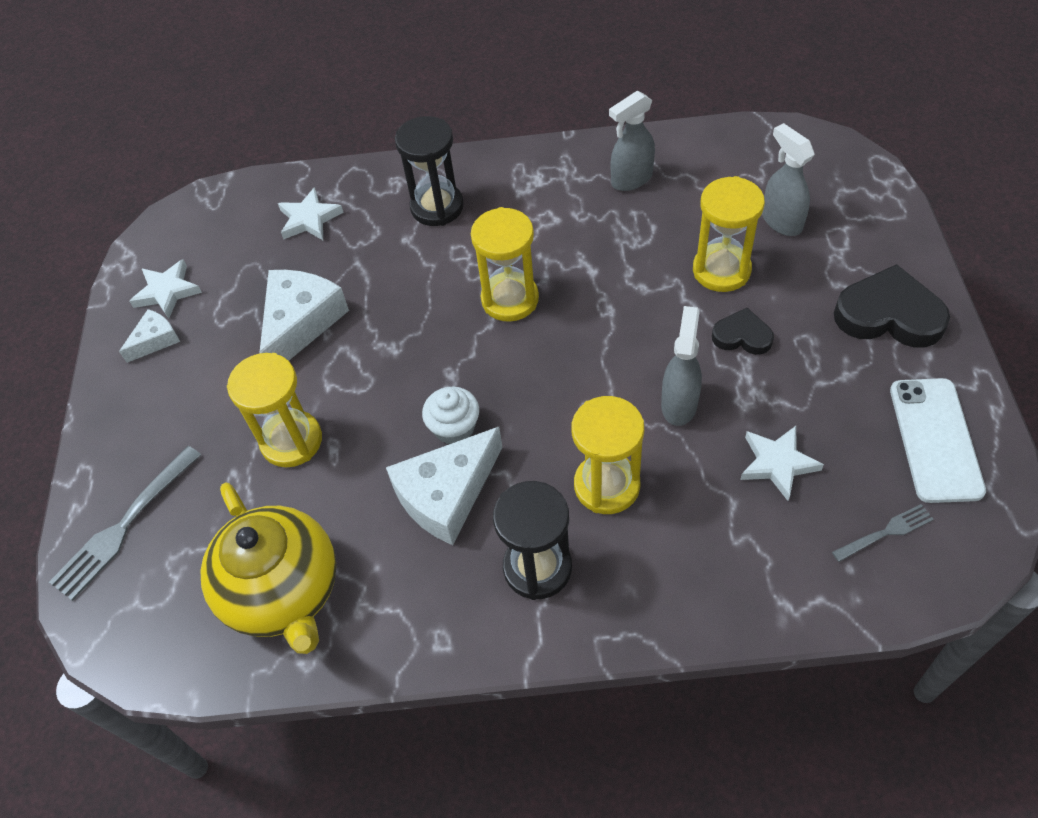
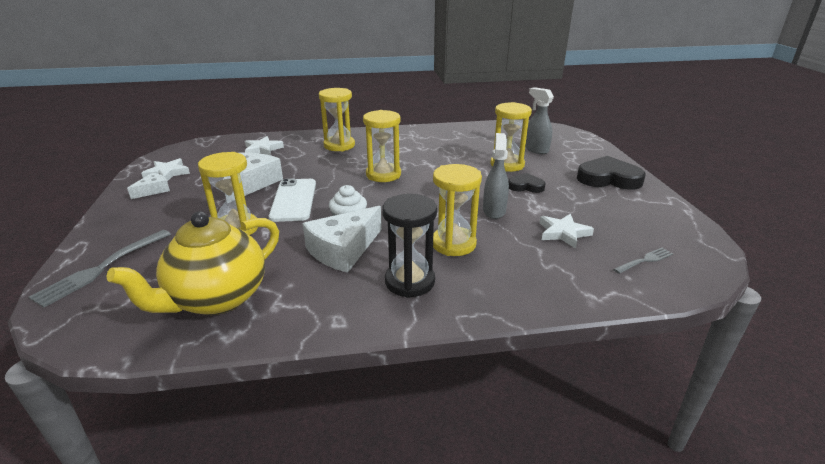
camera: 10 degrees left, 25 degrees down
(284, 592) = (217, 298): yellow teapot -> yellow teapot turned 75 degrees clockwise
(437, 207) = (339, 145): black hourglass -> yellow hourglass
(631, 179) = (449, 137): grey spray bottle -> none
(935, 439) = (657, 222): white phone -> white phone (293, 200)

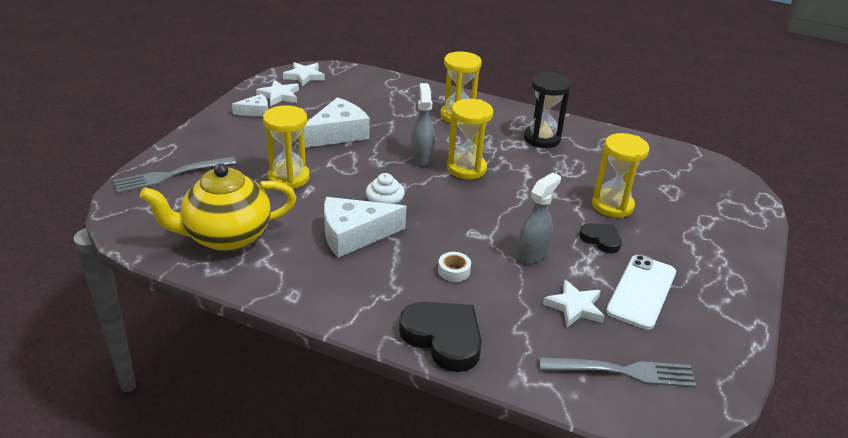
camera: 30 degrees right, 5 degrees up
(263, 149) = (381, 95): white star -> white star (304, 76)
(293, 200) = (358, 166): white phone -> white phone (641, 291)
(409, 282) = (378, 289): black hourglass -> black hourglass (542, 138)
(453, 244) = (454, 271): yellow hourglass -> white tape
(536, 149) = (672, 198): grey spray bottle -> grey spray bottle (422, 157)
(608, 178) = (713, 269): black heart -> black heart (443, 338)
(645, 260) = (623, 372): grey fork -> grey fork, size x1.79

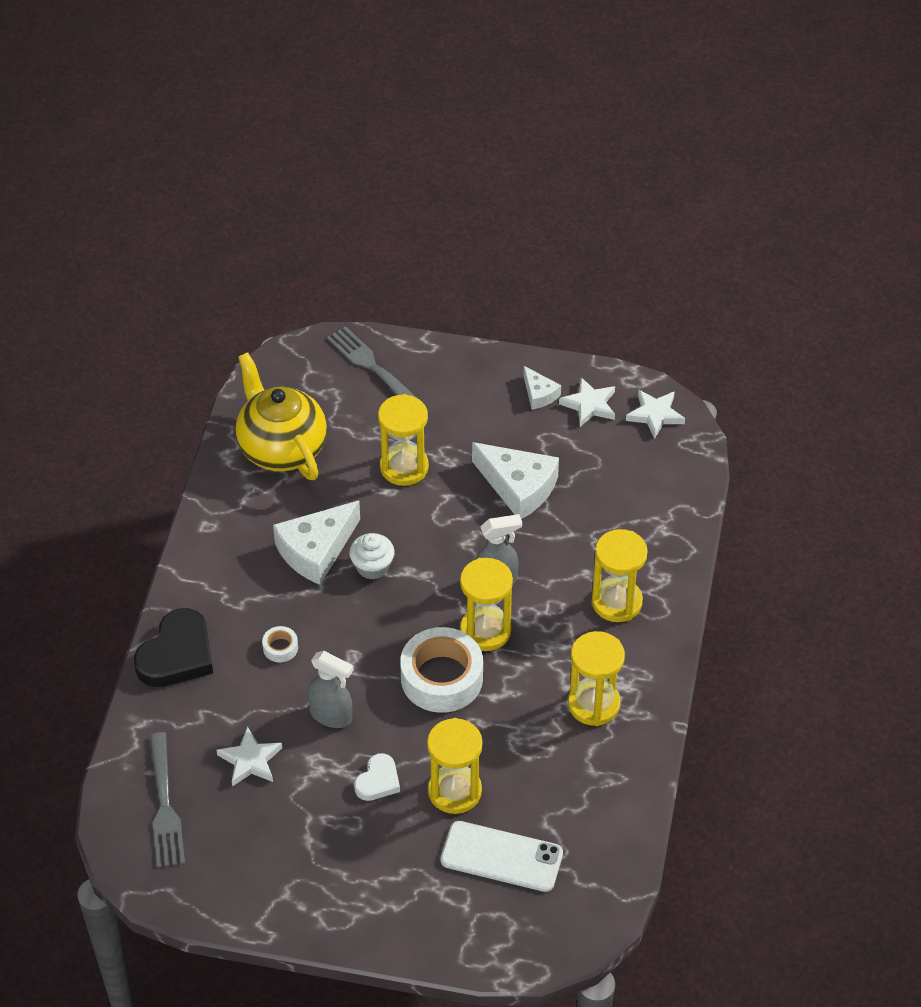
camera: 80 degrees right, 15 degrees up
(354, 235) = (316, 550): white cheese -> white cheese turned 105 degrees counterclockwise
(506, 194) = (441, 678): none -> white tape
(542, 138) = (594, 704): black hourglass -> yellow hourglass
(601, 240) = (378, 781): black heart -> white heart
(641, 291) = (292, 822): white phone -> white phone (501, 856)

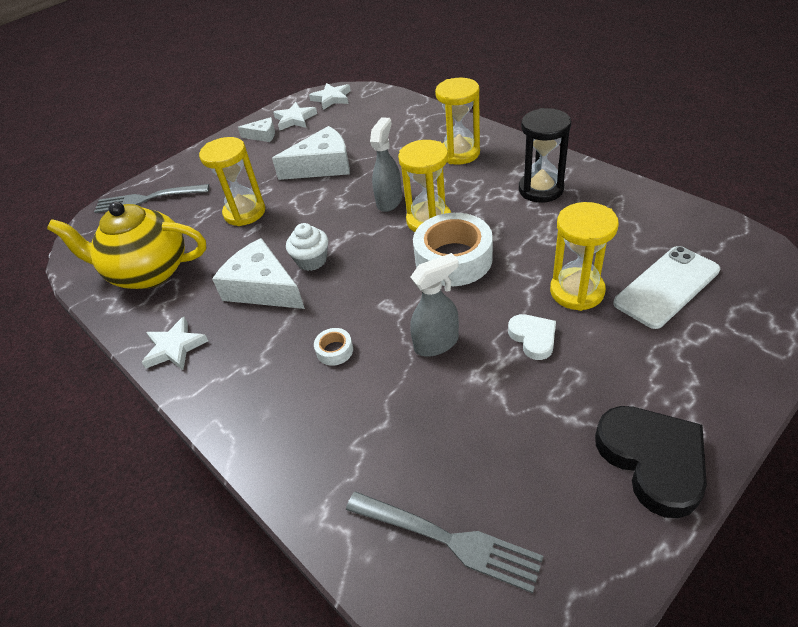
camera: 50 degrees left, 5 degrees down
(177, 655) = (270, 437): black heart -> black heart (652, 460)
(250, 760) = (443, 428): white star -> white star (175, 347)
(316, 550) = (262, 288): white cheese -> white cheese turned 135 degrees clockwise
(594, 704) = (541, 189): yellow hourglass -> black hourglass

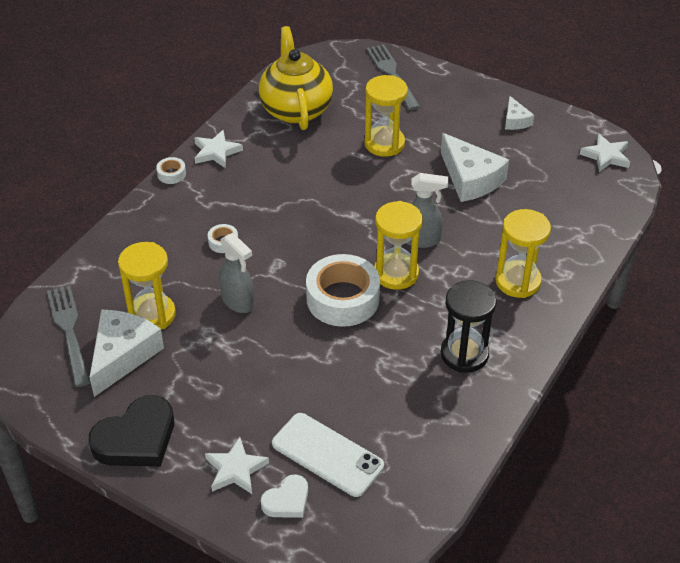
camera: 70 degrees right, 0 degrees up
(188, 396) = (171, 174): none -> white tape
(262, 288) = (287, 182): white cheese -> white cheese (122, 355)
(295, 119) = (554, 137): white star -> white star (235, 469)
(312, 260) = (325, 204): white cupcake -> none
(448, 540) = (69, 331): grey fork -> grey fork turned 150 degrees clockwise
(533, 338) = (251, 362): white heart -> white heart (287, 500)
(577, 291) = (312, 389): yellow hourglass -> yellow hourglass (152, 315)

